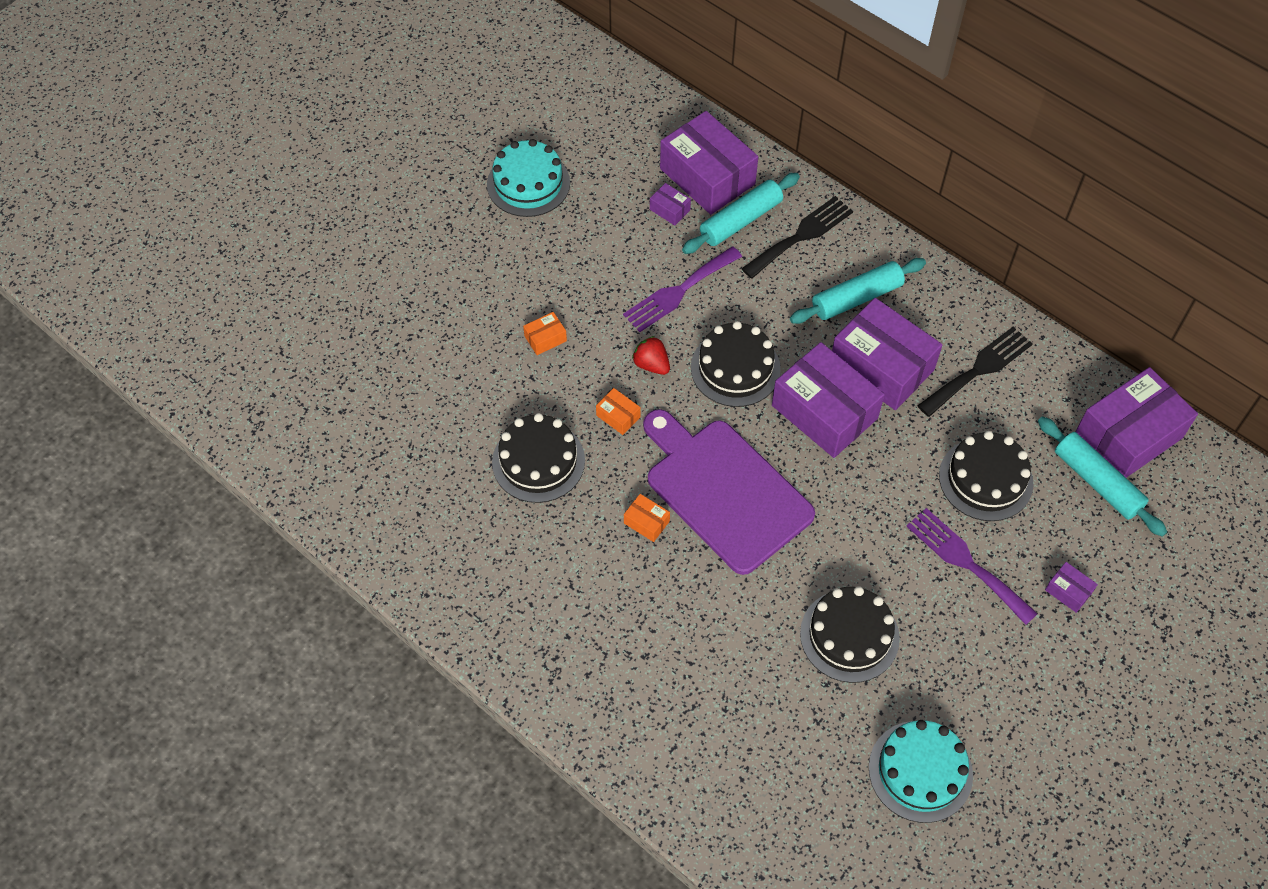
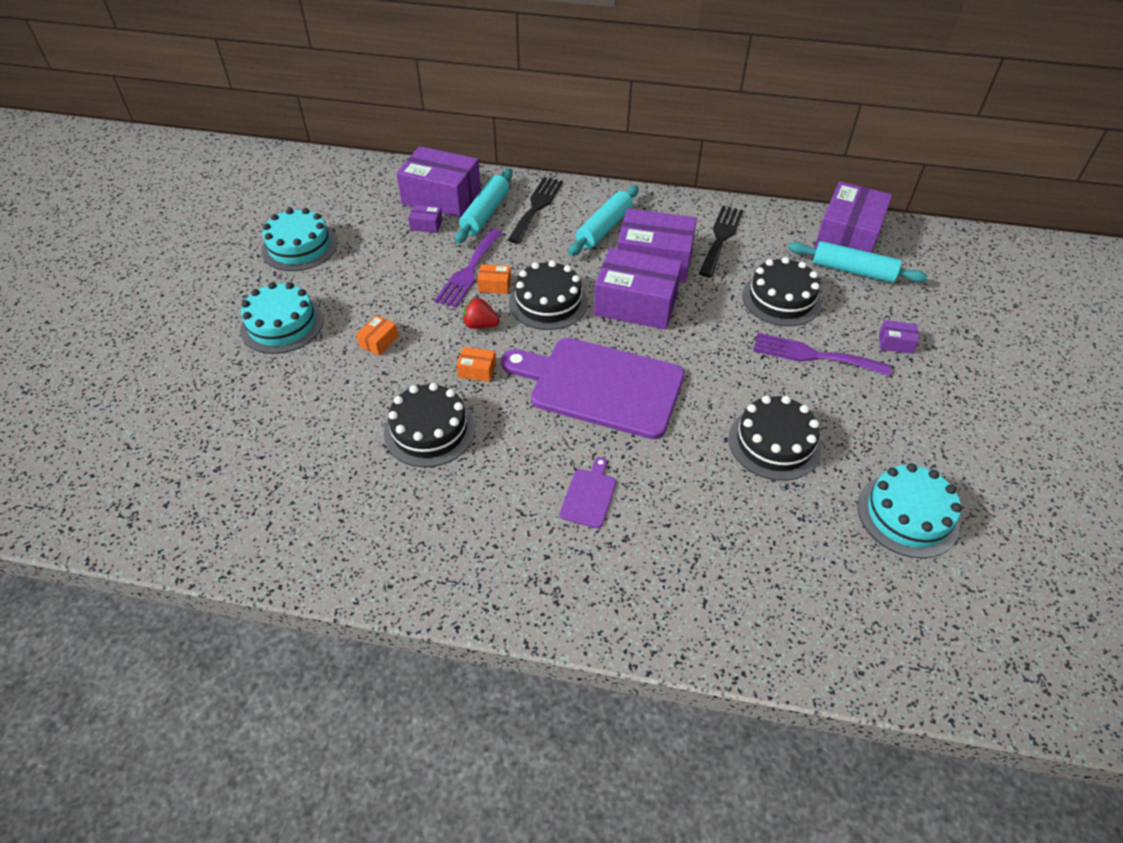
camera: 30 degrees left, 10 degrees down
(467, 276) = (282, 324): none -> turquoise cake
(639, 599) = (589, 495): none -> purple cutting board
(646, 522) = (553, 435): orange box -> orange box (494, 285)

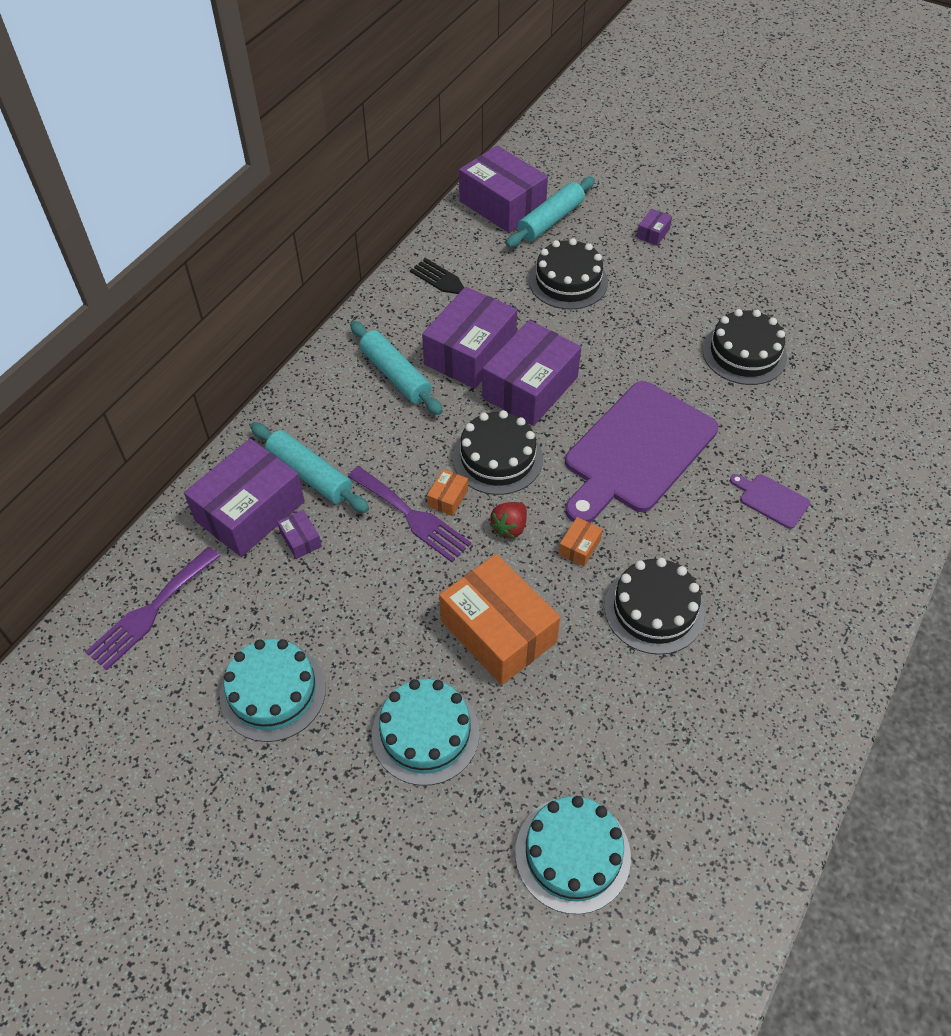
camera: 70 degrees left, 5 degrees up
(379, 341) = (498, 631): orange box -> orange box, size x2.42
(426, 225) = (301, 539): purple box -> purple box turned 60 degrees counterclockwise
(536, 207) = (325, 423): black fork -> none
(814, 355) = (650, 288): purple fork -> purple fork (152, 610)
(907, 515) = (837, 305): turquoise cake -> turquoise cake (572, 854)

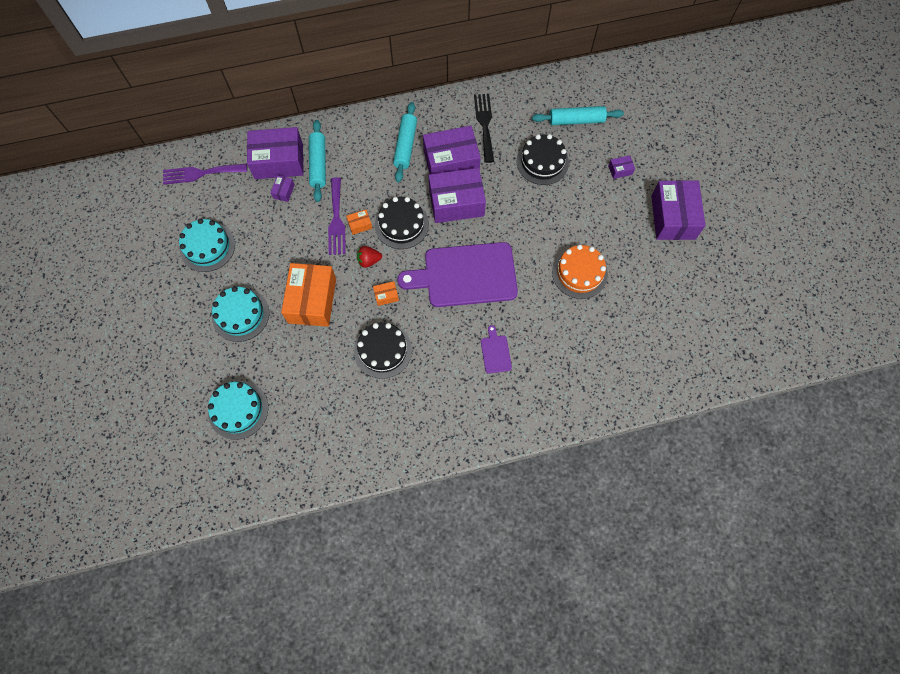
camera: 45 degrees right, 15 degrees up
(502, 204) = (563, 92): purple box -> purple box (673, 217)
(744, 353) = (579, 273): black cake -> orange cake

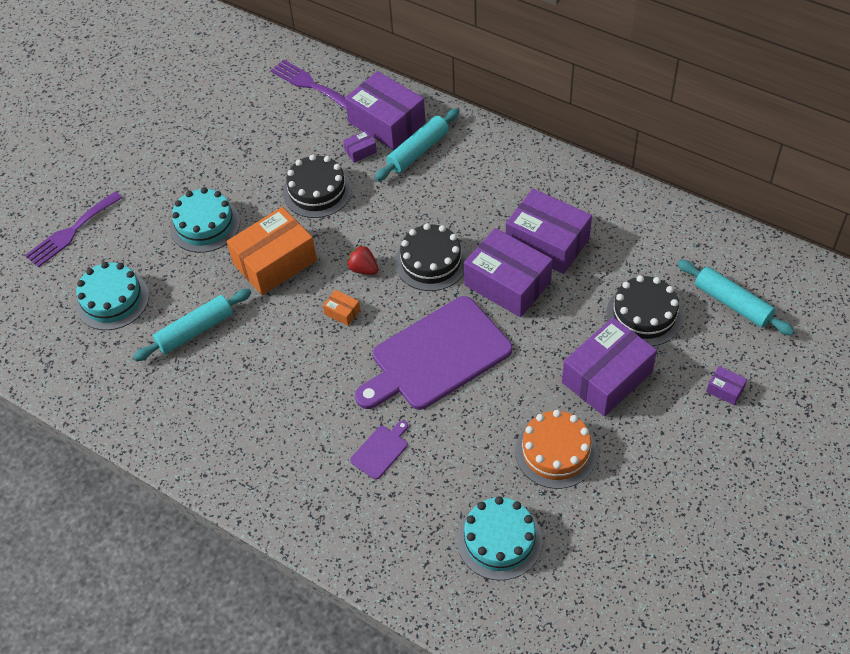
camera: 50 degrees right, 15 degrees down
(207, 247) = (245, 148): turquoise cake -> turquoise cake (499, 540)
(336, 219) = (377, 210): purple fork -> purple fork (72, 231)
(360, 225) = (393, 231): orange box -> none
(383, 350) = (282, 356): black cake -> black cake (317, 191)
(405, 146) = (519, 194): turquoise rolling pin -> turquoise rolling pin (195, 330)
(465, 275) = (436, 356): purple cutting board -> purple cutting board turned 75 degrees counterclockwise
(485, 125) = (623, 234): black fork -> none
(673, 217) = (732, 486): purple box -> purple box (607, 377)

